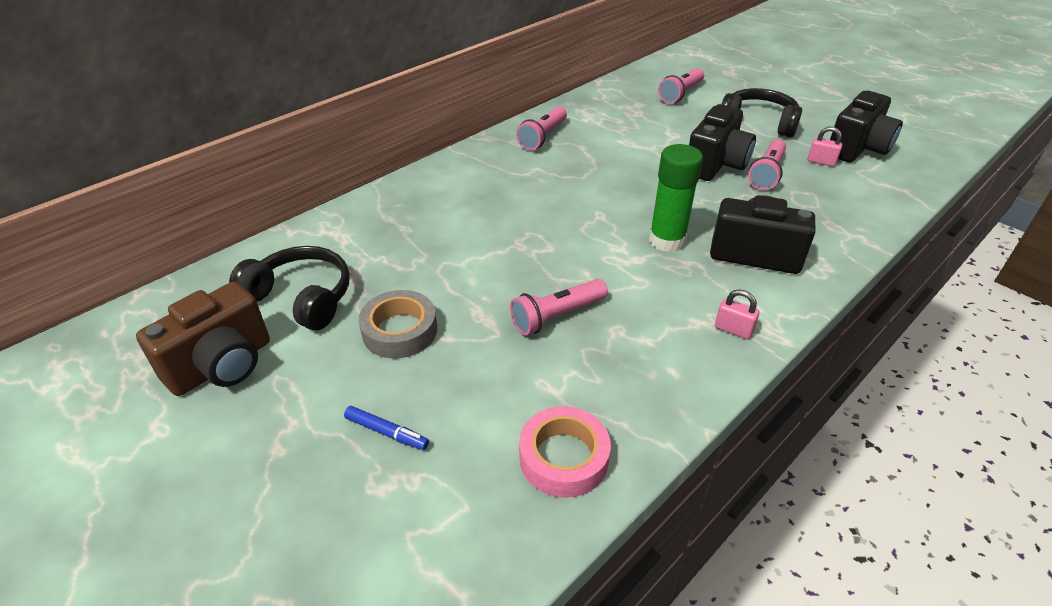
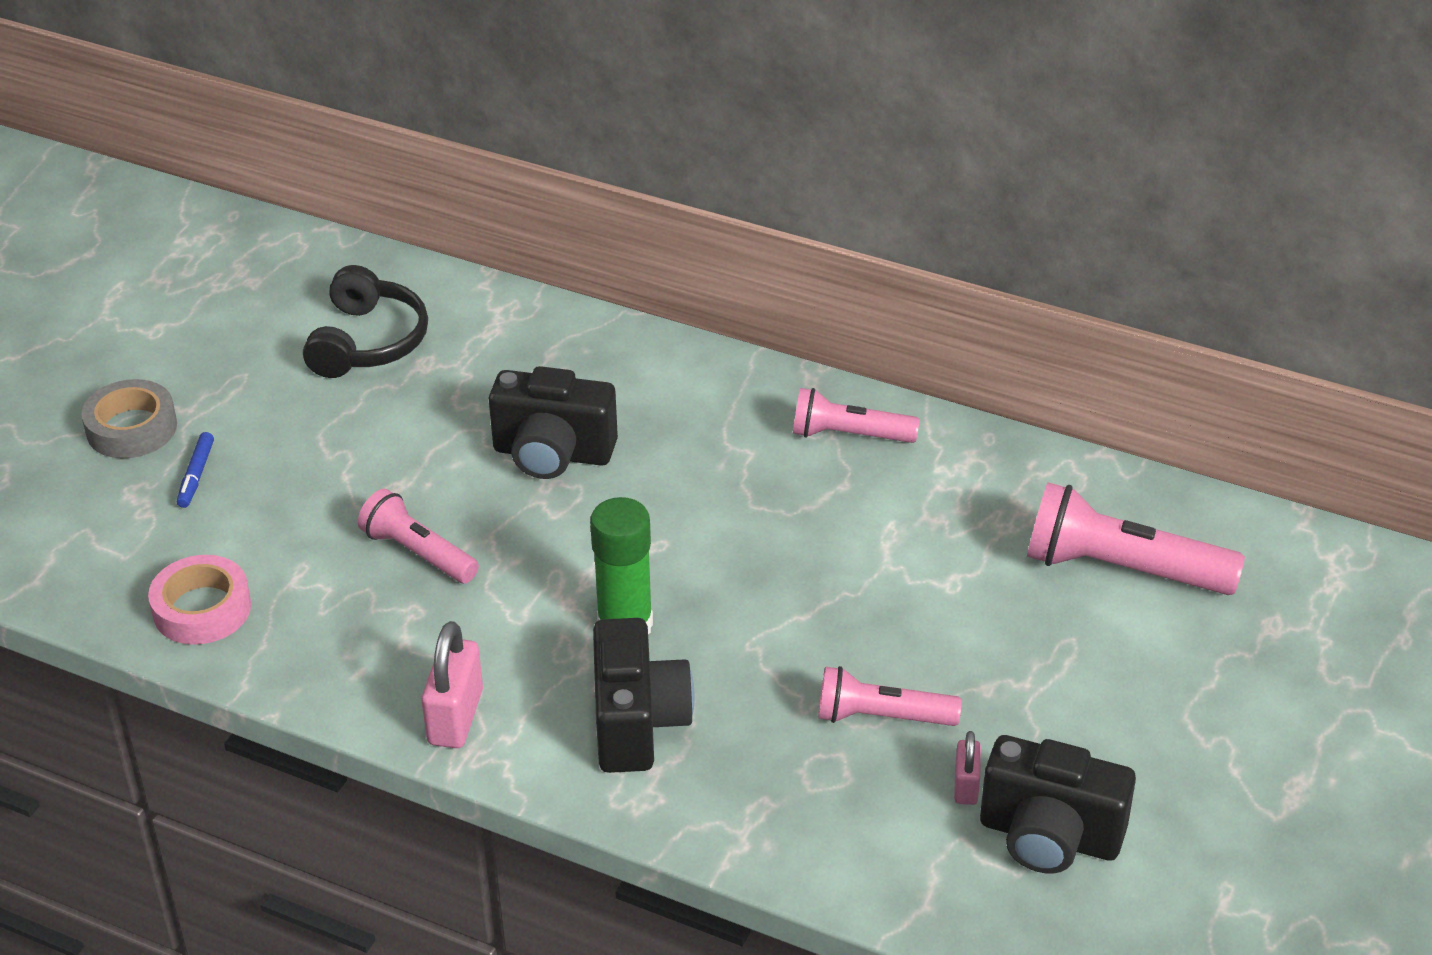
camera: 70 degrees right, 0 degrees up
(222, 365) = (246, 332): brown camera -> none
(400, 331) = (343, 435): grey tape -> grey tape (131, 428)
(680, 94) = (1121, 569): pink flashlight -> pink flashlight, size x1.58
(716, 165) = (876, 650): black camera -> black camera (553, 454)
(733, 329) = (455, 717): pink padlock -> pink padlock, size x1.74
(758, 123) = (1069, 689): black headphones -> none

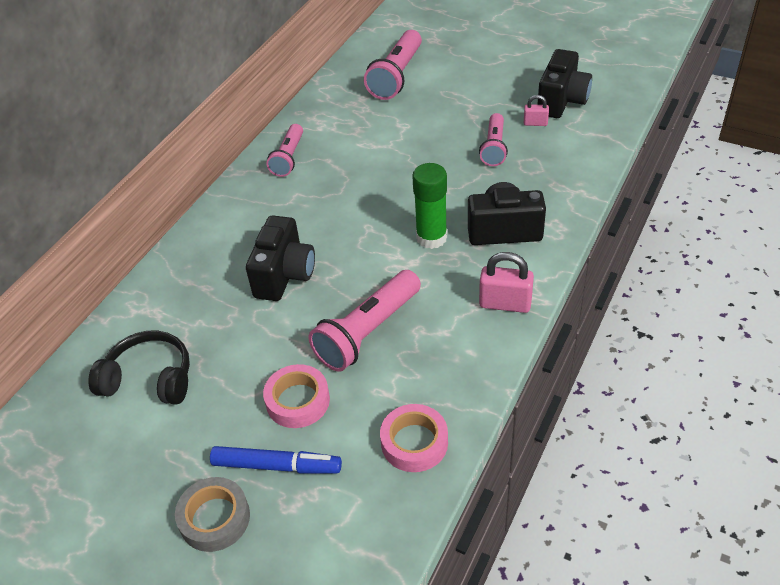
camera: 85 degrees left, 5 degrees up
(196, 475) = (276, 466): blue marker -> blue marker, size x1.77
(300, 487) = (298, 401): none -> pink tape
(418, 553) = (367, 332): pink flashlight -> pink flashlight, size x1.58

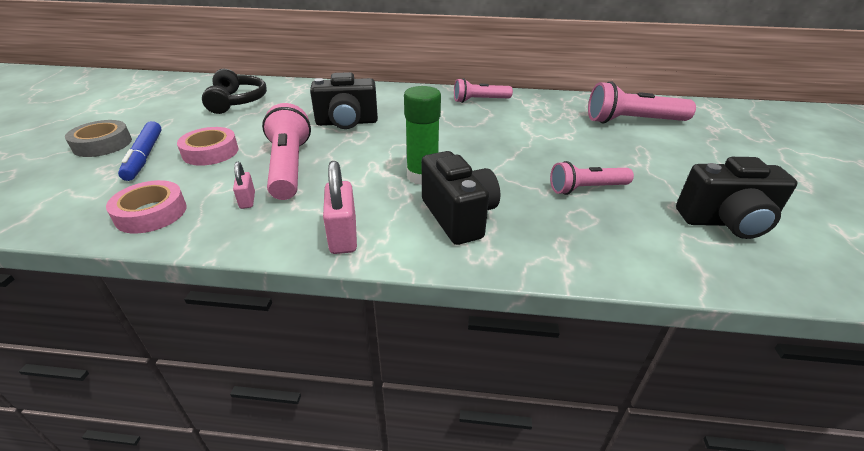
camera: 65 degrees right, 10 degrees down
(367, 332) = (289, 167): pink flashlight -> pink flashlight turned 60 degrees clockwise
(535, 123) = (659, 209): pink padlock -> pink padlock (247, 200)

